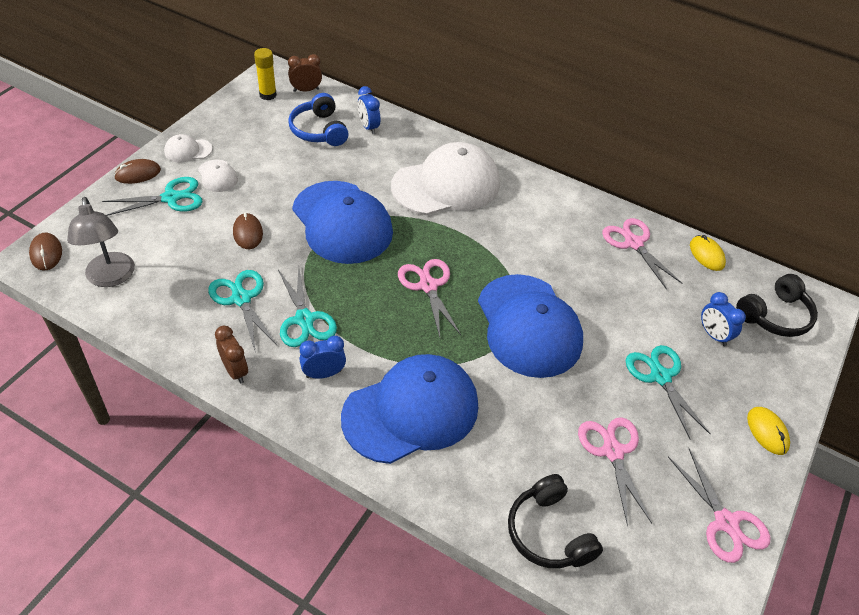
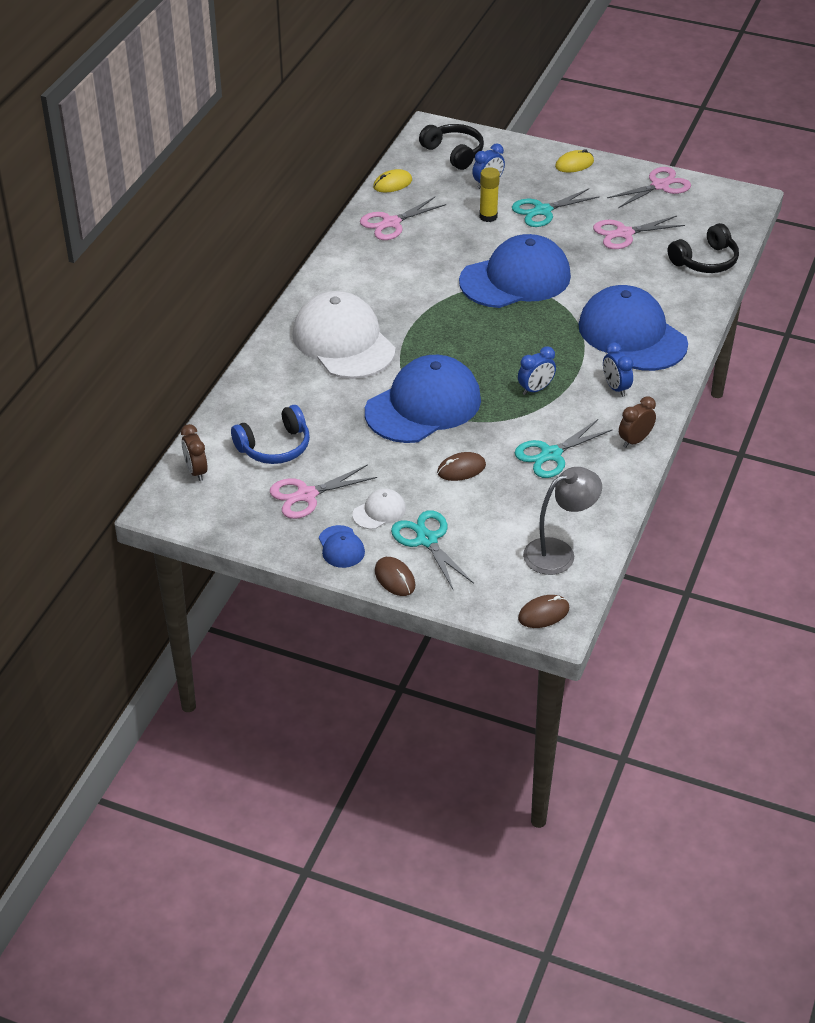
camera: 95 degrees left, 5 degrees down
(188, 150) = (341, 547): white cap -> blue cap
(268, 95) = (214, 502): yellow glue stick -> yellow glue stick (488, 216)
(304, 319) = (560, 409): turquoise scissors -> none
(368, 127) = (258, 409): blue clock -> blue clock (535, 389)
(428, 286) = (490, 339): pink scissors -> pink scissors (306, 495)

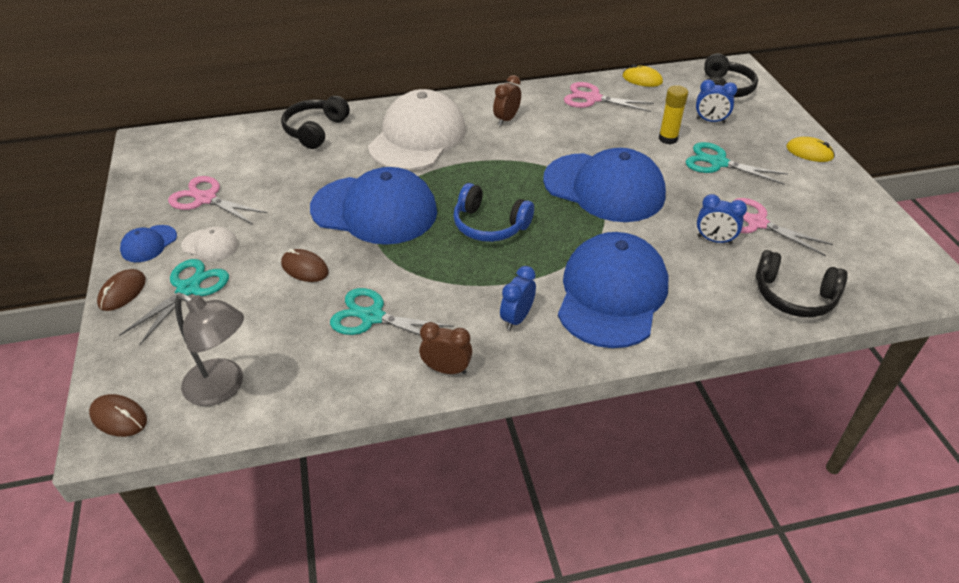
camera: 55 degrees right, 0 degrees up
(196, 471) = (198, 138): brown clock -> brown clock (506, 119)
(265, 395) = (315, 130): none -> black headphones
(274, 447) = (256, 159): blue headphones -> blue headphones (489, 225)
(535, 389) = (460, 265): blue clock -> blue clock (714, 240)
(660, 186) = (861, 214): pink scissors -> none

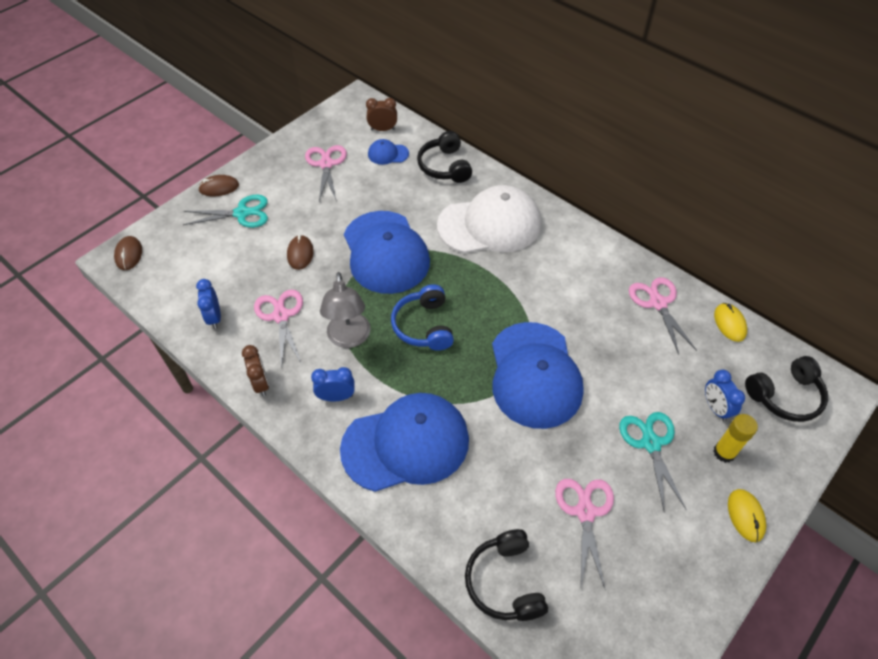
camera: 55 degrees right, 10 degrees up
(149, 244) = (266, 169): blue cap -> blue cap (388, 154)
(210, 245) = (286, 196): white cap -> none
(223, 387) = (176, 283): grey lamp -> grey lamp (349, 338)
(315, 130) = (444, 166): black headphones -> black headphones turned 90 degrees counterclockwise
(372, 317) = (281, 316): turquoise scissors -> pink scissors
(506, 119) = (567, 263): brown clock -> brown clock (383, 129)
(668, 139) = (651, 387): yellow glue stick -> yellow glue stick (724, 452)
(714, 240) = (532, 488): blue clock -> blue clock (214, 317)

